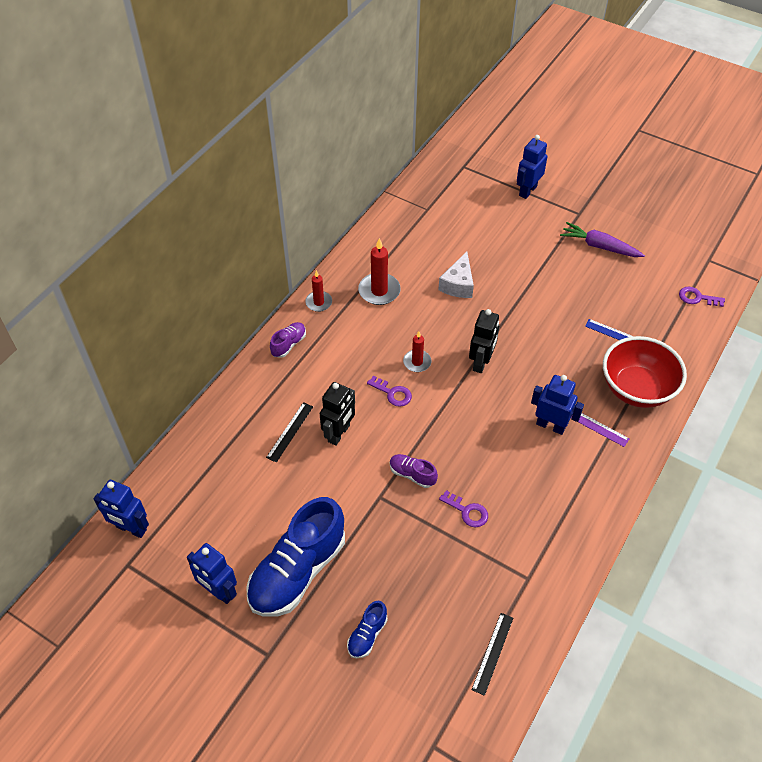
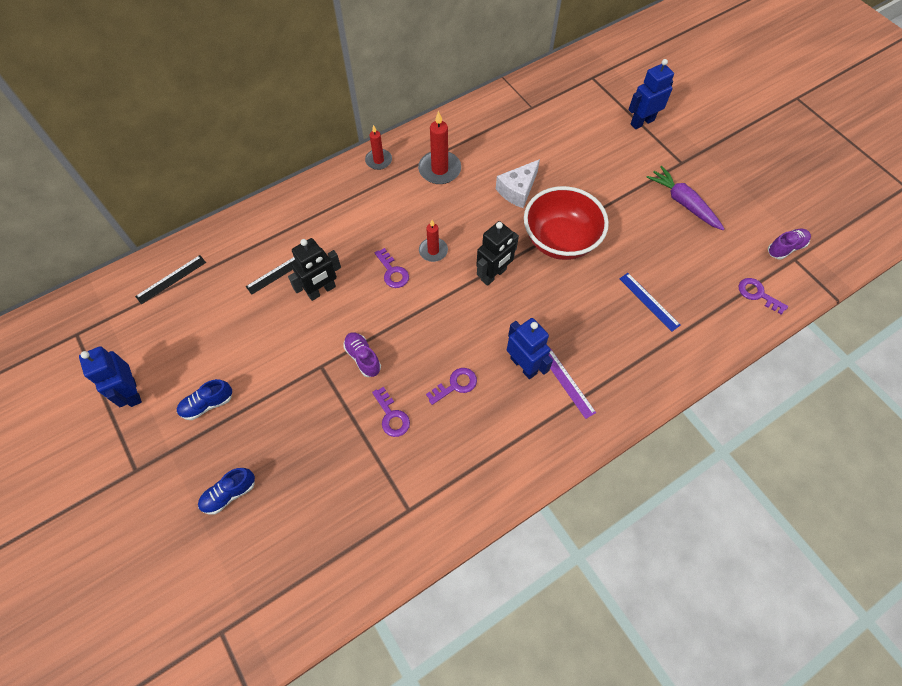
camera: 25 degrees right, 10 degrees up
(131, 529) = (98, 303): blue robot -> none
(289, 344) = (329, 189): purple shoe -> purple shoe (785, 248)
(297, 571) = (207, 404): blue shoe -> blue shoe, size x0.44
(493, 653) = (330, 568): black ruler -> black ruler (171, 279)
(505, 464) = (455, 385): none -> purple key
(636, 389) = (634, 364): red bowl -> red bowl (560, 240)

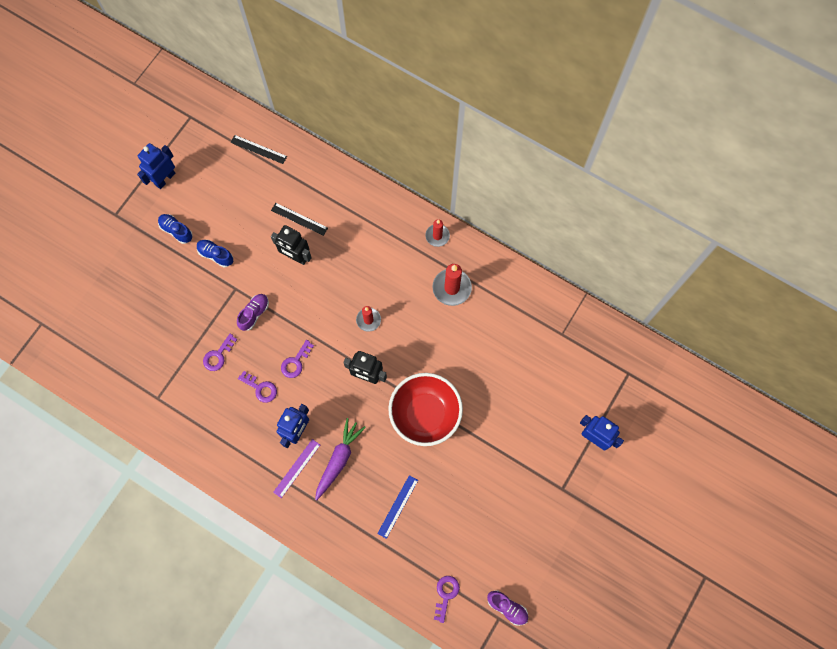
camera: 65 degrees right, 10 degrees up
(229, 494) = (123, 280): blue shoe -> blue shoe (216, 255)
(392, 272) = (335, 299): purple key -> purple key (295, 362)
(518, 190) = (461, 360): white cheese -> none
(683, 203) = (515, 504): purple carrot -> purple carrot (339, 460)

